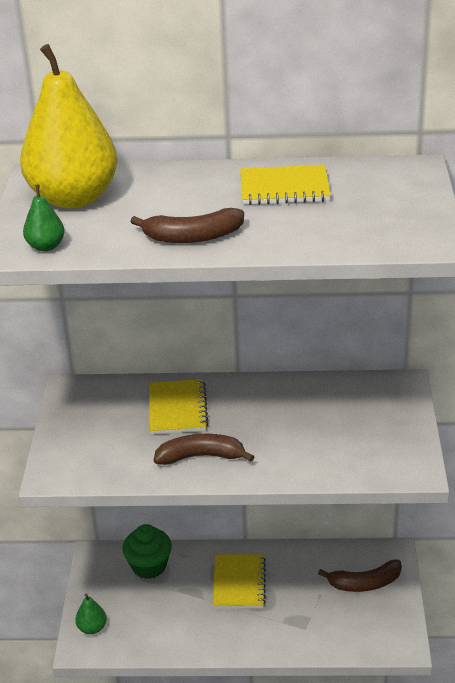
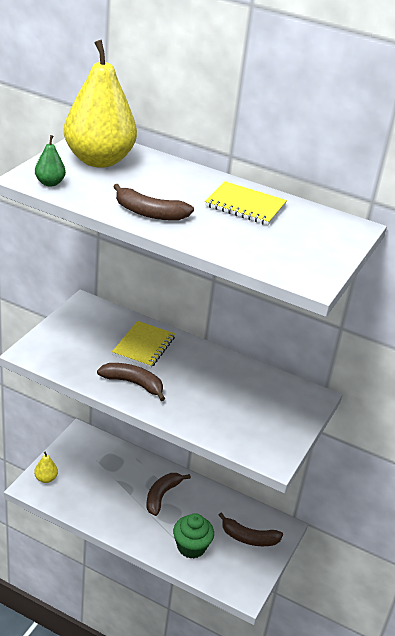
camera: 20 degrees right, 0 degrees up
(92, 628) = (46, 478): green pear -> yellow pear
(149, 566) = (110, 456): green cupcake -> green cupcake (191, 547)
(239, 583) = (162, 496): yellow notebook -> brown banana

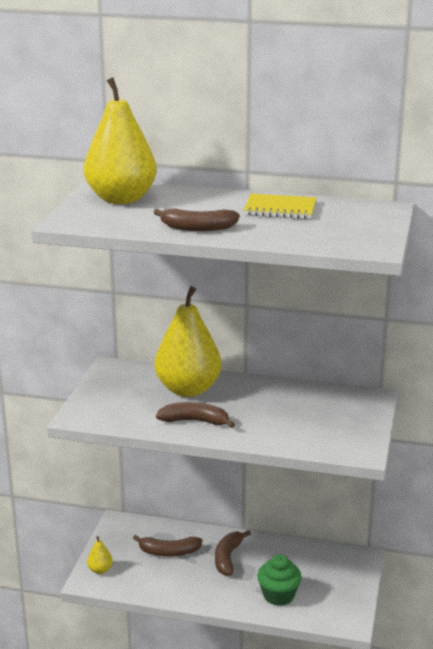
camera: 10 degrees left, 10 degrees down
(50, 183) = (88, 222): green pear -> none
(143, 346) = (188, 389): yellow notebook -> yellow pear
(249, 538) = (332, 574): brown banana -> brown banana (169, 552)

